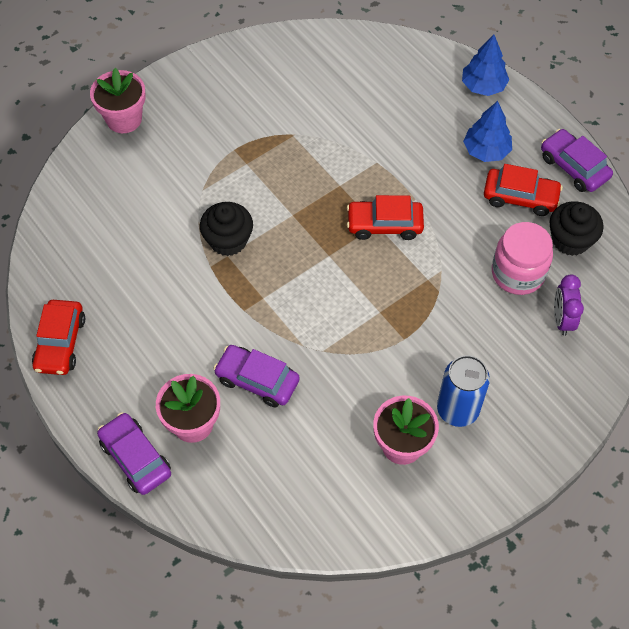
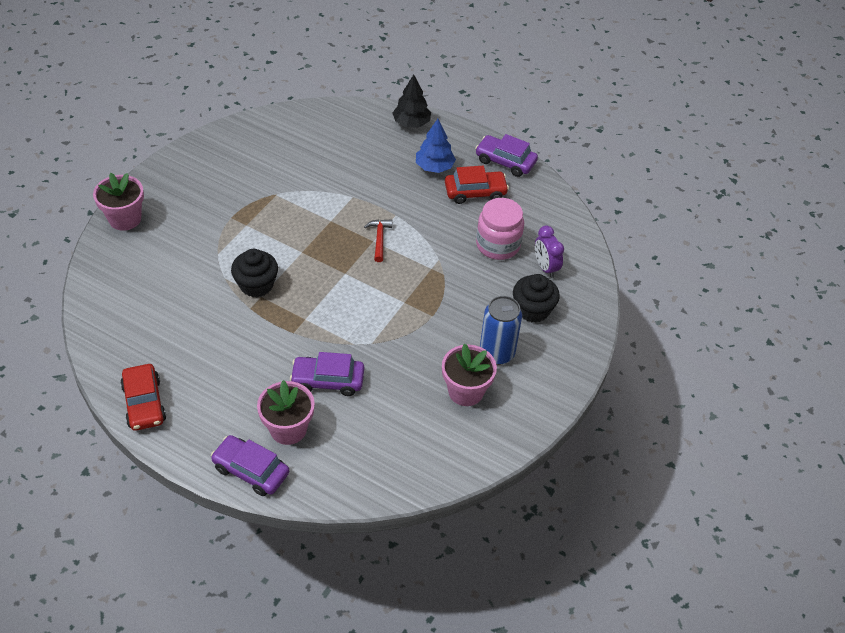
camera: 25 degrees left, 10 degrees down
(384, 224) = (379, 239): red car -> red hammer
(483, 86) = (411, 123): blue tree -> black tree
(570, 240) = (526, 211): black cupcake -> black cupcake (533, 310)

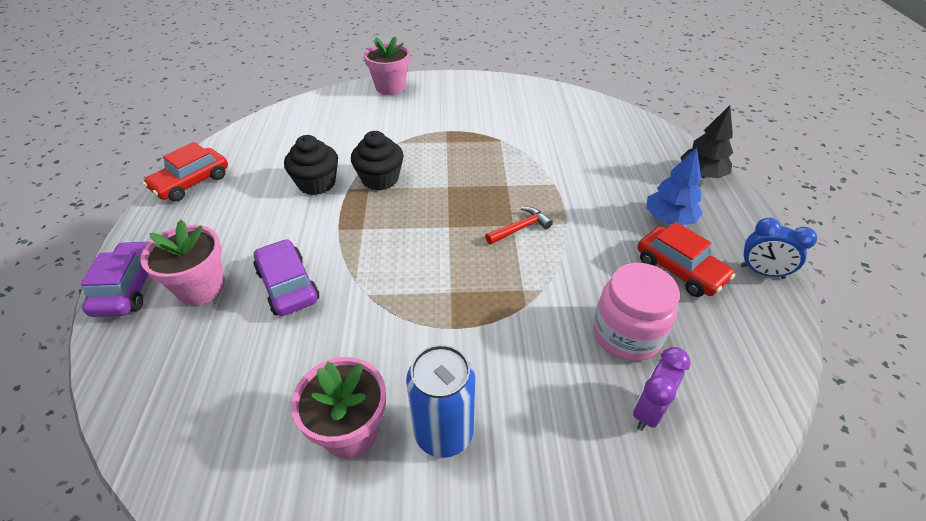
camera: 60 degrees right, 5 degrees down
(505, 161) = (761, 272): purple car -> blue clock
(533, 310) = (558, 437): black cupcake -> black cupcake (317, 183)

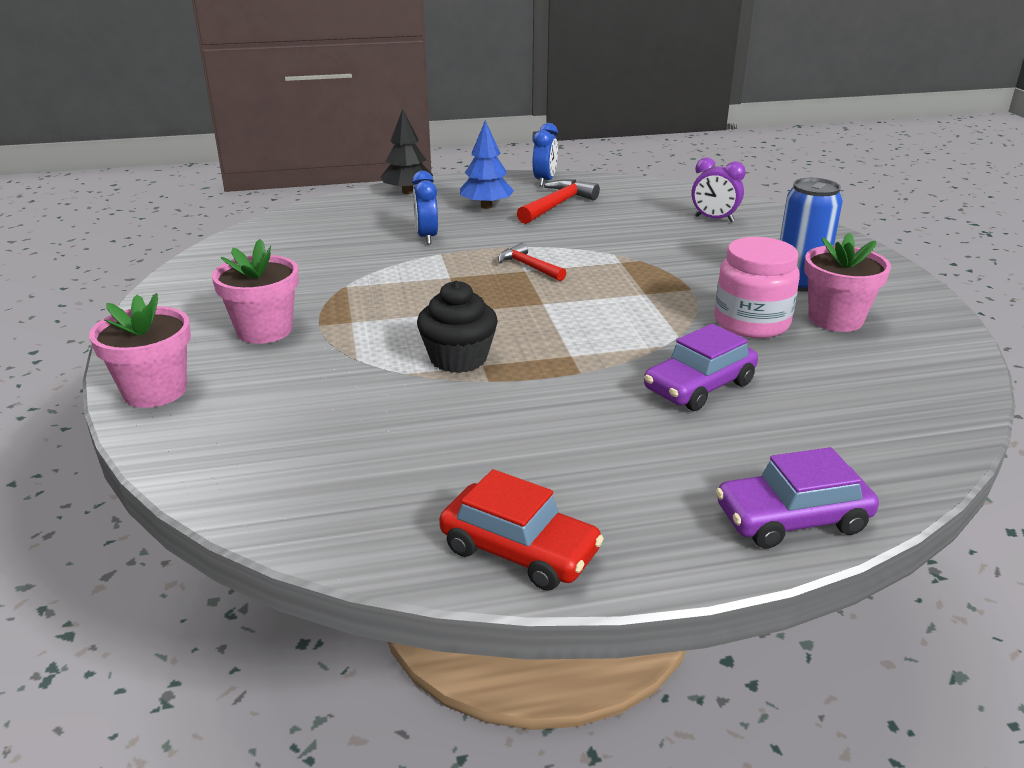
camera: 100 degrees left, 15 degrees down
(201, 287) = (747, 451): pink flower pot -> pink flower pot (264, 330)
(317, 183) = (483, 409): black cupcake -> none
(588, 179) = (426, 237): none -> blue clock
(626, 334) = (646, 224): pink jar -> pink jar (751, 323)
(679, 270) = (557, 205): red car -> red hammer

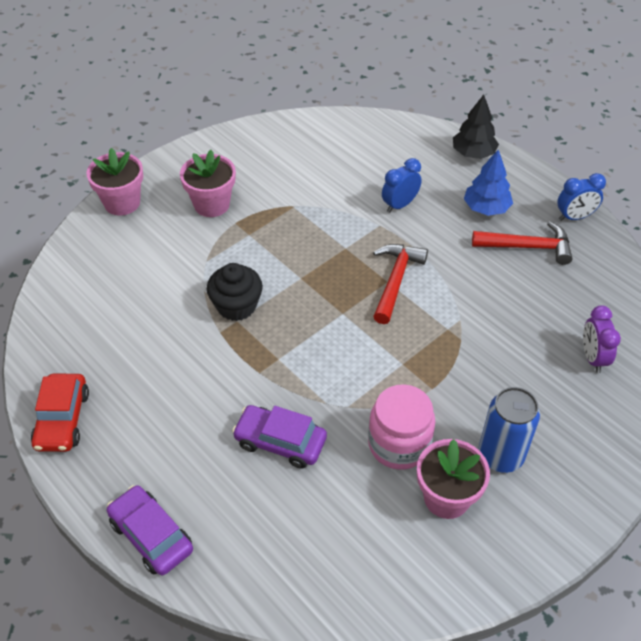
camera: 60 degrees right, 20 degrees up
(529, 266) = (395, 281): red hammer -> red hammer, size x1.55

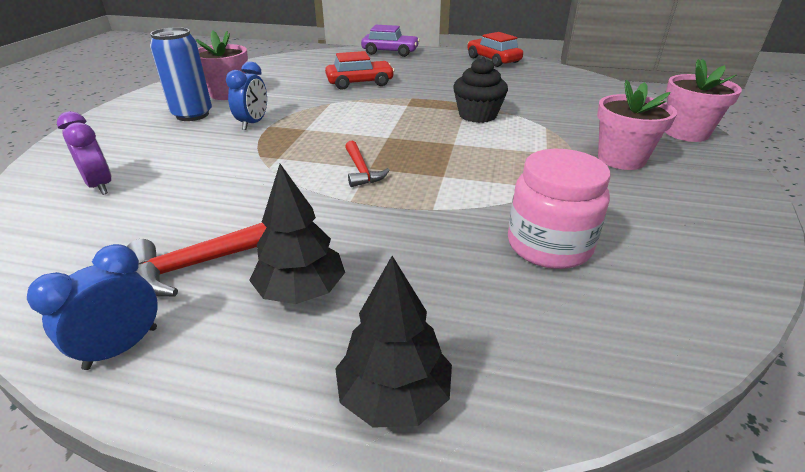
camera: 145 degrees right, 15 degrees down
(280, 442) = (360, 83): purple car -> red car
(395, 281) = (361, 170): red hammer -> red hammer, size x0.65
(399, 205) = (433, 240): blue clock -> blue clock (253, 123)
(399, 444) = (277, 100): pink jar -> pink jar (549, 245)
(486, 208) = (301, 291): blue tree -> black tree

